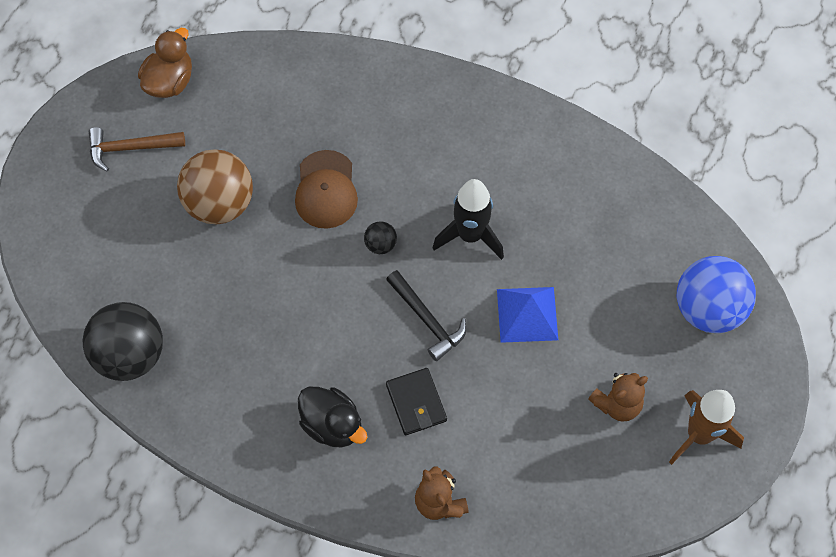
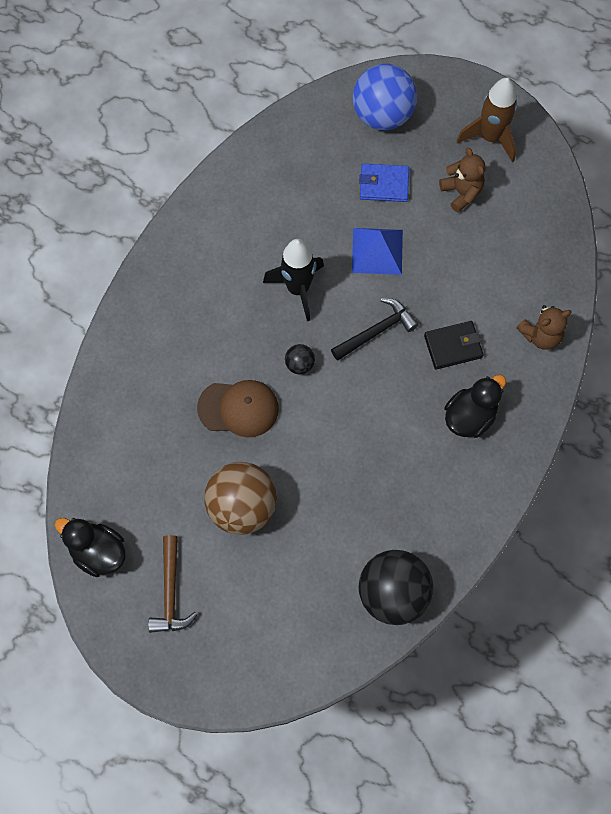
camera: 85 degrees left, 5 degrees up
(170, 81) = (98, 552): brown duck -> black duck
(614, 316) = (384, 184): none -> blue wallet

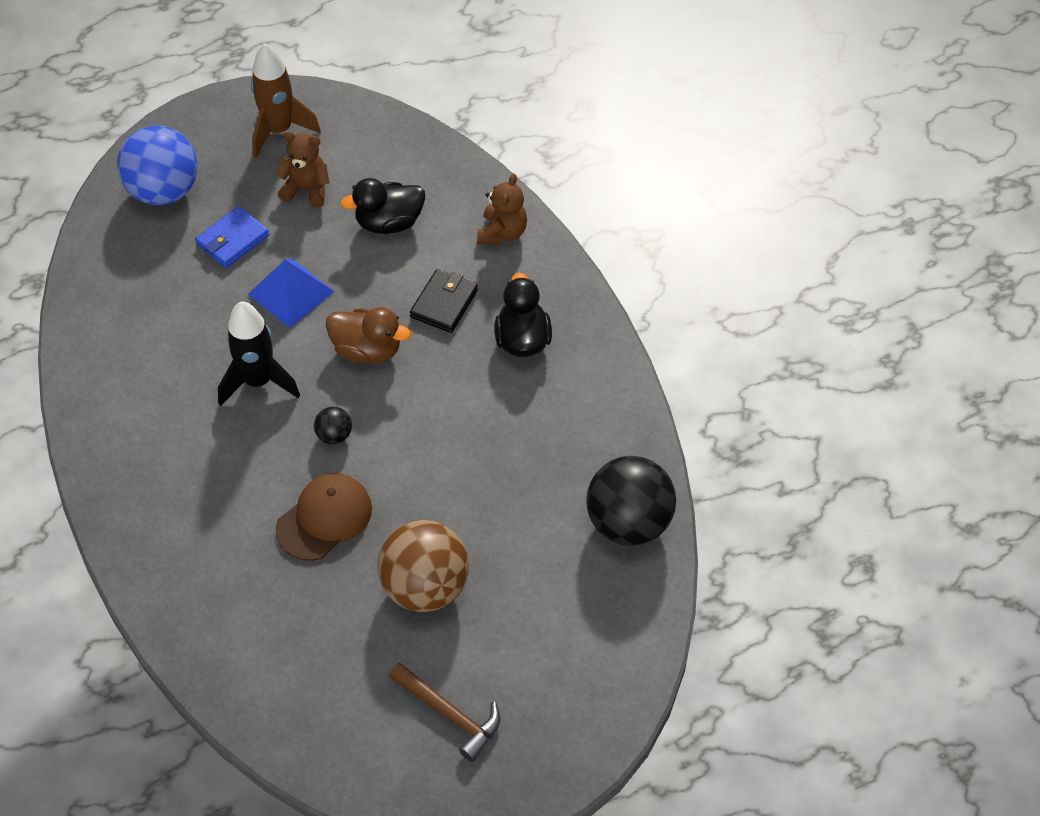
camera: 50 degrees left, 15 degrees down
(98, 552) = (344, 752): black duck -> black duck (389, 223)
(377, 331) = (367, 350): black hammer -> brown duck

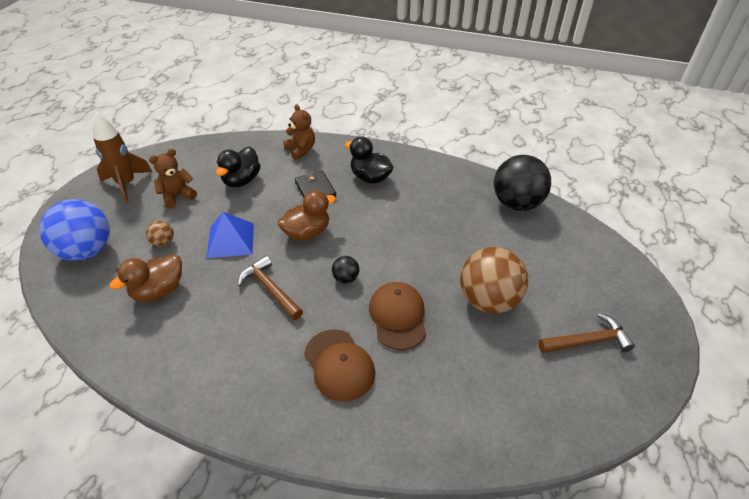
camera: 50 degrees left, 10 degrees down
(172, 294) = (158, 291): none -> brown duck
(220, 510) = (339, 365): none -> brown cap
(232, 240) = (163, 242): blue wallet -> brown ball
(258, 381) = (270, 289): black rocket -> brown hammer

